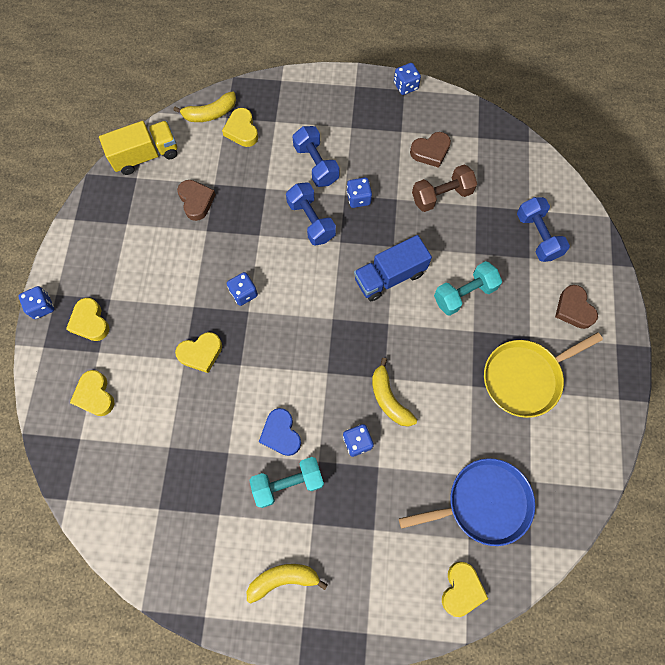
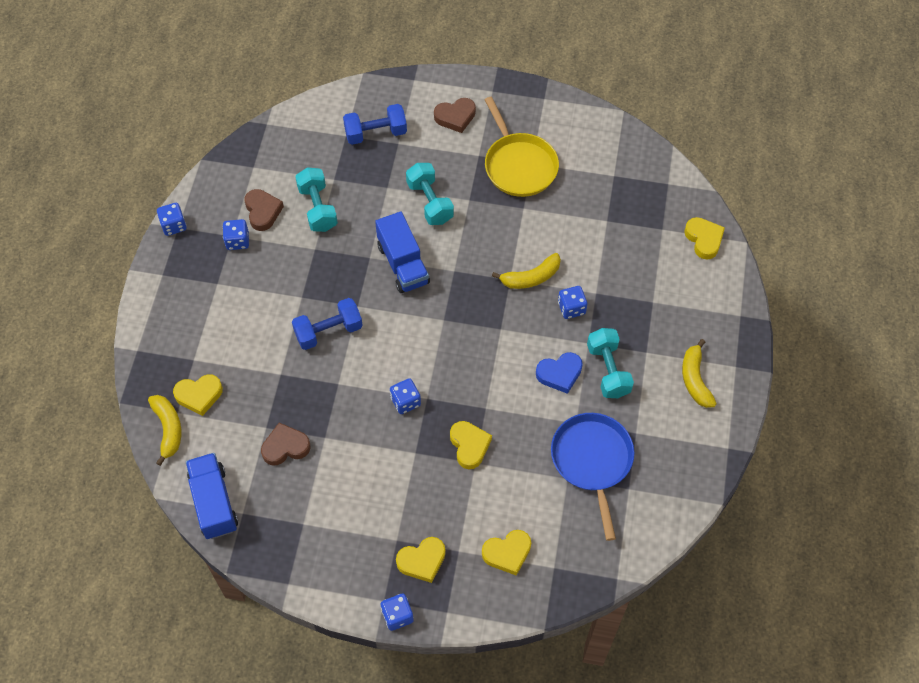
camera: 85 degrees left, 10 degrees down
(145, 156) = (214, 502): yellow truck -> blue truck
(316, 164) = (259, 321): blue dumbbell -> none
(358, 198) = (308, 284): blue dice -> blue dice (237, 241)
(441, 196) = (318, 208): brown dumbbell -> turquoise dumbbell
(461, 589) = (704, 239): yellow heart -> yellow heart turned 45 degrees clockwise
(483, 503) = (631, 213): blue pan -> blue pan (592, 461)

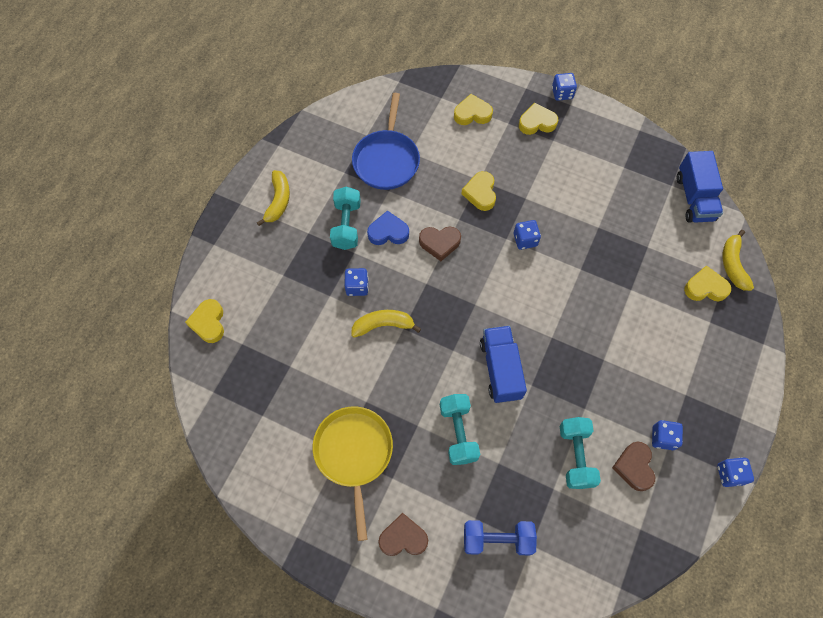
camera: 165 degrees left, 5 degrees up
(285, 447) = (632, 227): brown heart -> brown heart (439, 243)
(328, 331) = (582, 318): blue dumbbell -> none

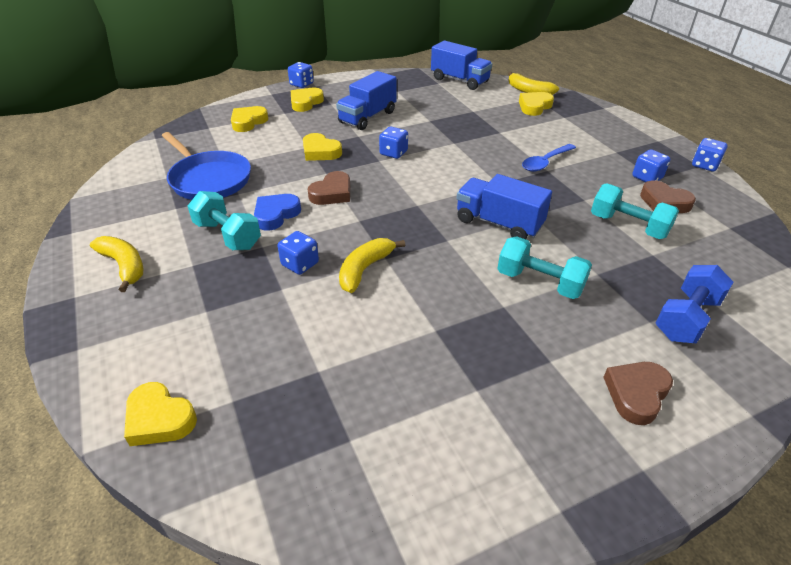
camera: 50 degrees left, 25 degrees down
(354, 453) = (489, 377): yellow pan -> none
(558, 182) = (367, 117): none -> blue truck
(614, 351) = (545, 162): none -> blue spoon

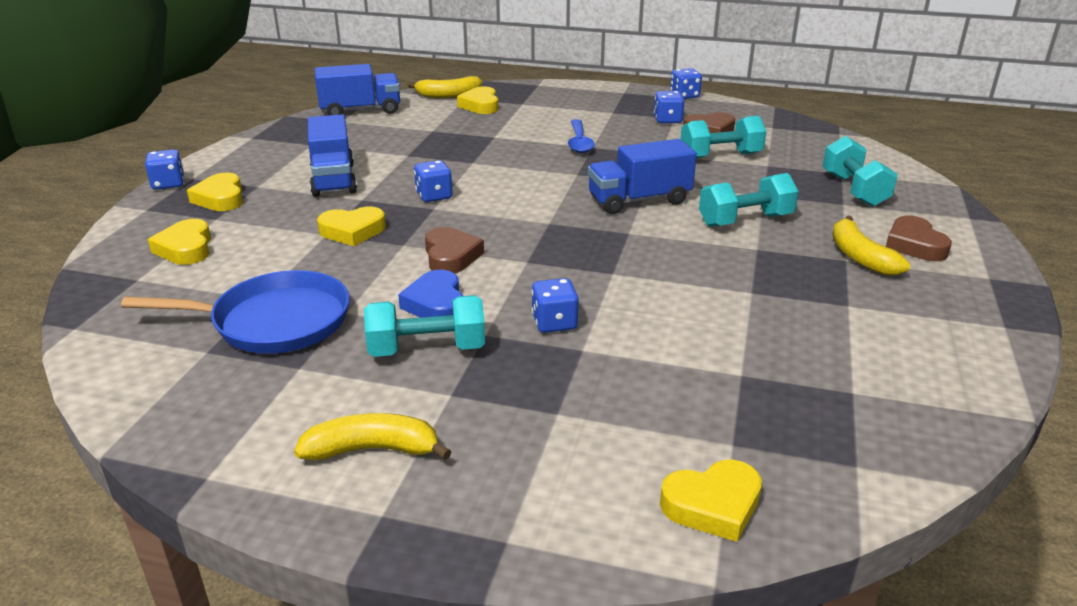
camera: 50 degrees left, 10 degrees down
(364, 269) = (615, 290): yellow banana -> yellow banana (860, 257)
(686, 318) = (854, 190): blue dumbbell -> turquoise dumbbell

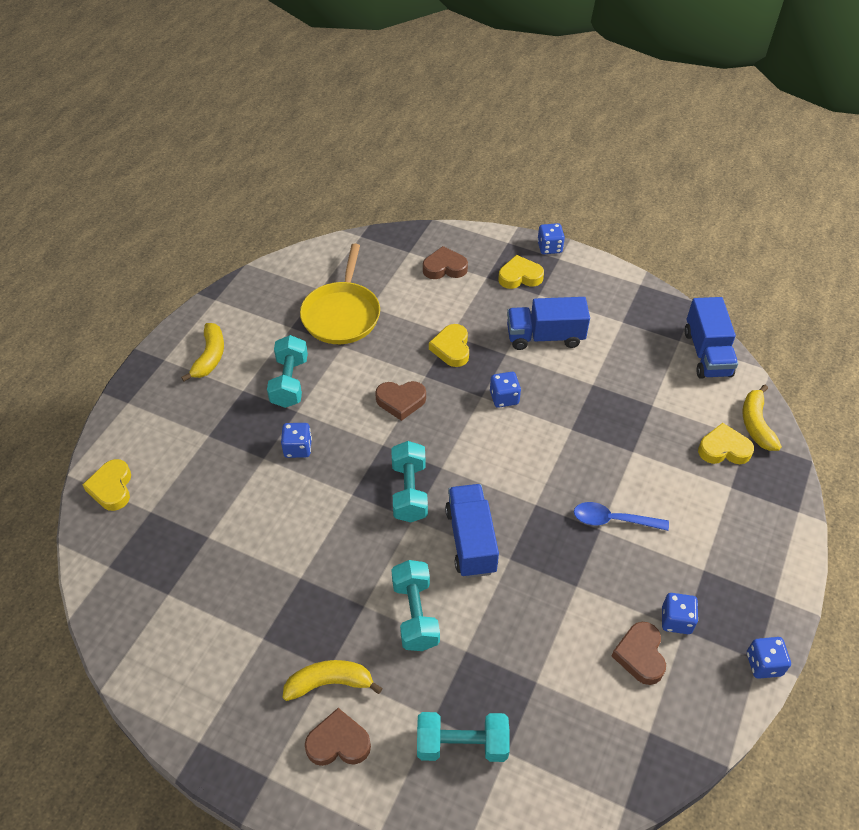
camera: 100 degrees right, 20 degrees up
(186, 248) = (444, 267): yellow heart -> brown heart
(275, 321) = (342, 314): blue pan -> yellow pan
(436, 304) = (339, 389): blue heart -> none
(720, 156) = (565, 642): turquoise dumbbell -> turquoise dumbbell (409, 491)

